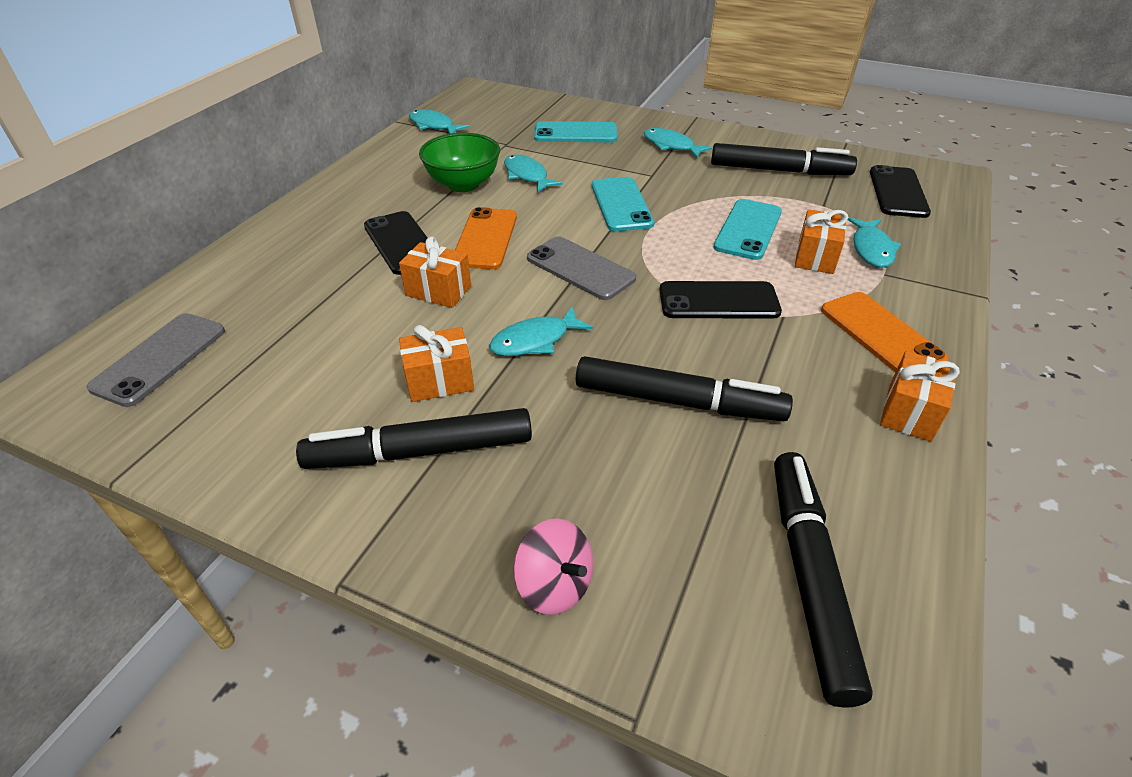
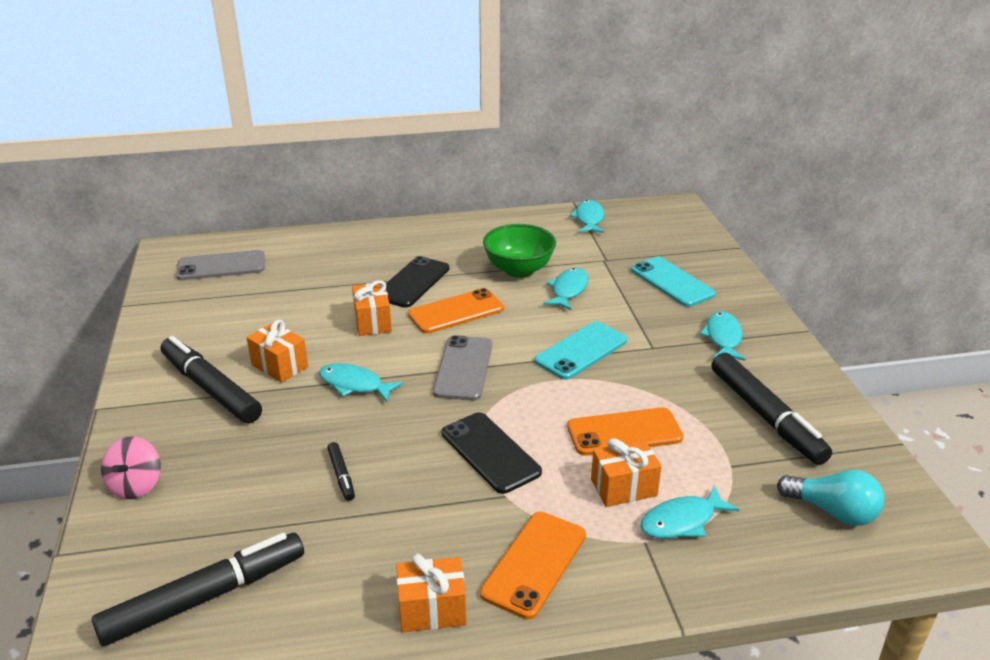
camera: 55 degrees right, 10 degrees down
(678, 402) = (341, 475): black marker -> black marker, size x0.44
(748, 229) = (624, 432): turquoise phone -> orange phone
(898, 192) = (833, 511): black phone -> turquoise light bulb

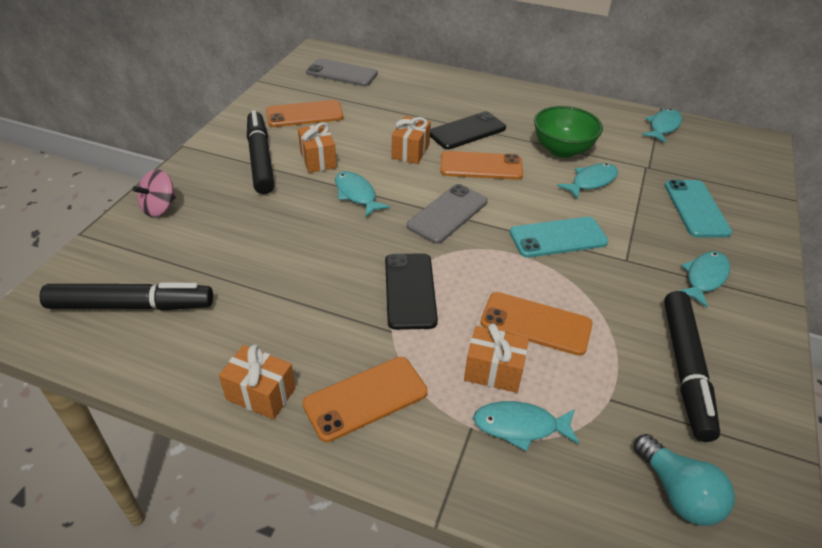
camera: 30 degrees right, 10 degrees up
(218, 324) = (304, 114): none -> orange phone
(341, 475) = (289, 259): black marker -> none

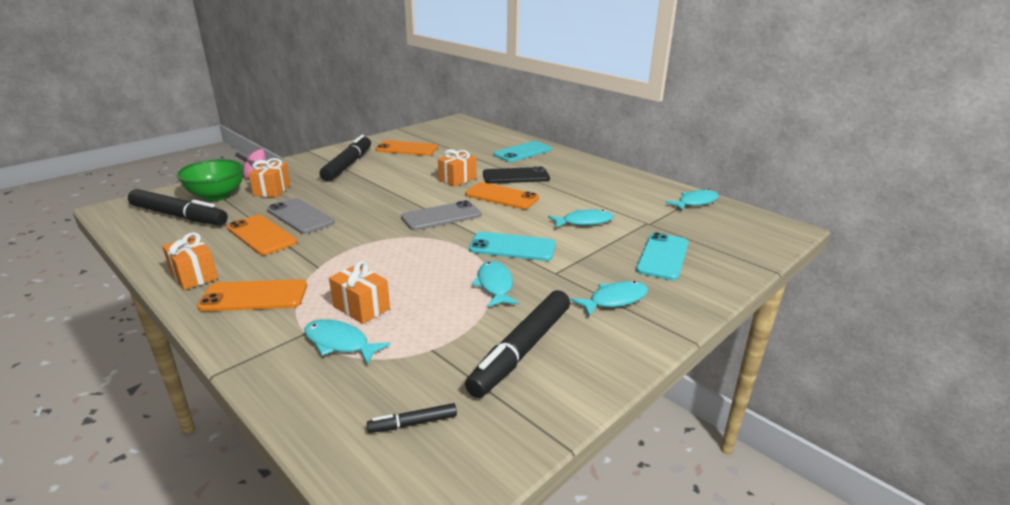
camera: 25 degrees right, 15 degrees down
(318, 160) = (385, 172): orange gift -> orange gift (272, 190)
(342, 73) = (460, 133): grey phone -> grey phone (300, 216)
(356, 194) = (388, 194): turquoise fish -> turquoise fish (495, 285)
(410, 290) = (359, 250): black phone -> none
(440, 91) = (522, 152): none -> turquoise phone
(536, 323) = (429, 290): orange phone -> orange phone (261, 235)
(562, 150) = (582, 200): green bowl -> green bowl (217, 196)
(678, 493) = (413, 423): turquoise light bulb -> black marker

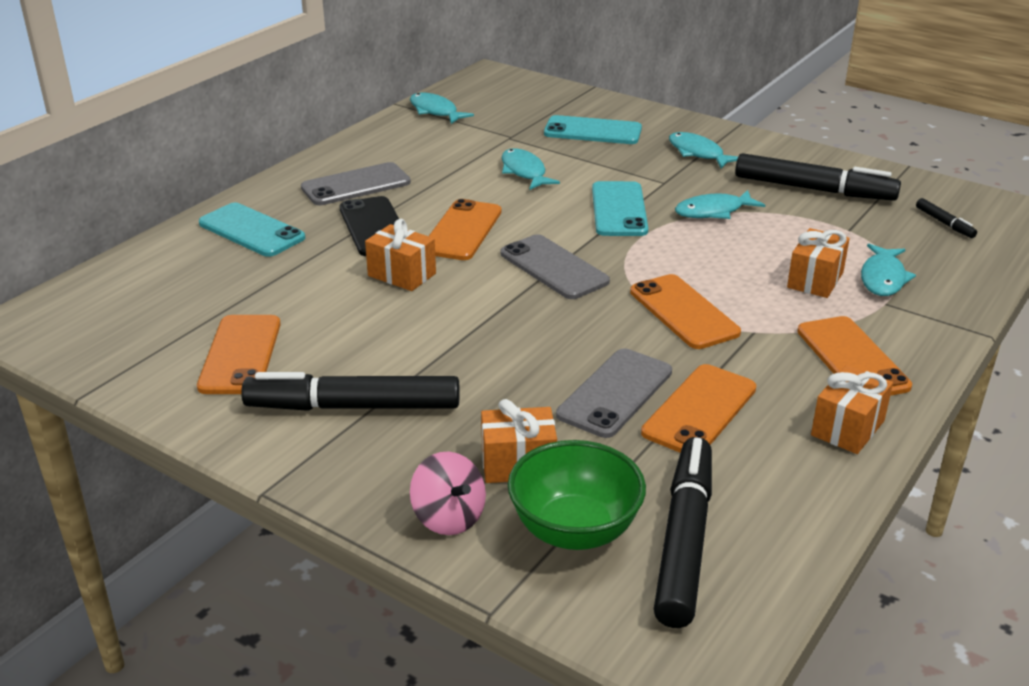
camera: 100 degrees left, 5 degrees up
(360, 248) = (683, 312): none -> orange phone
(572, 174) = (356, 185): none -> grey phone

